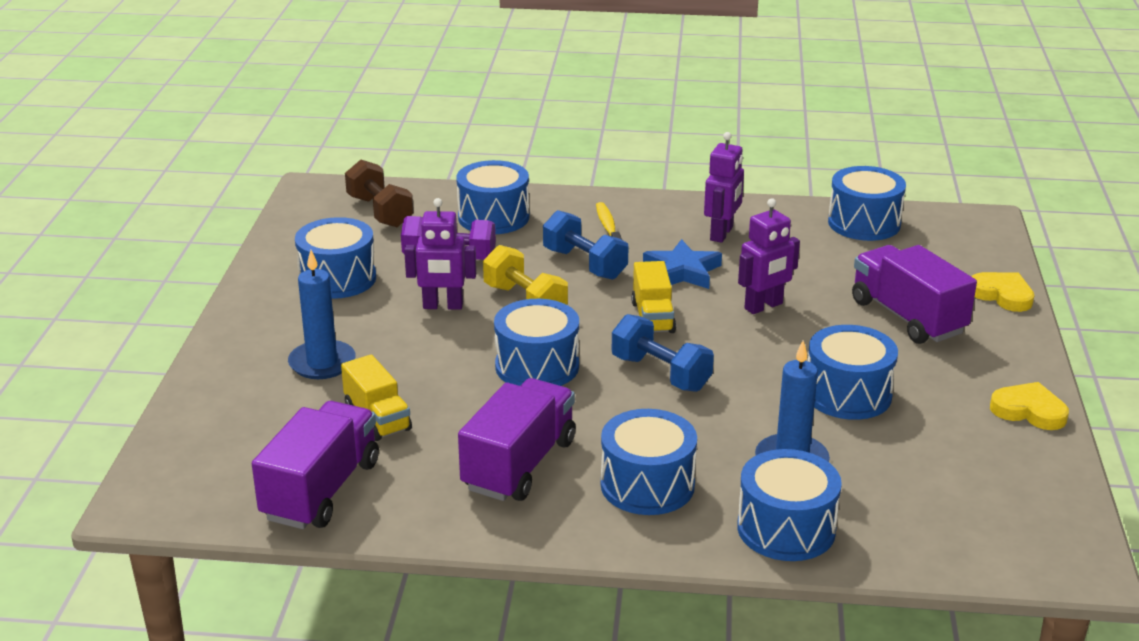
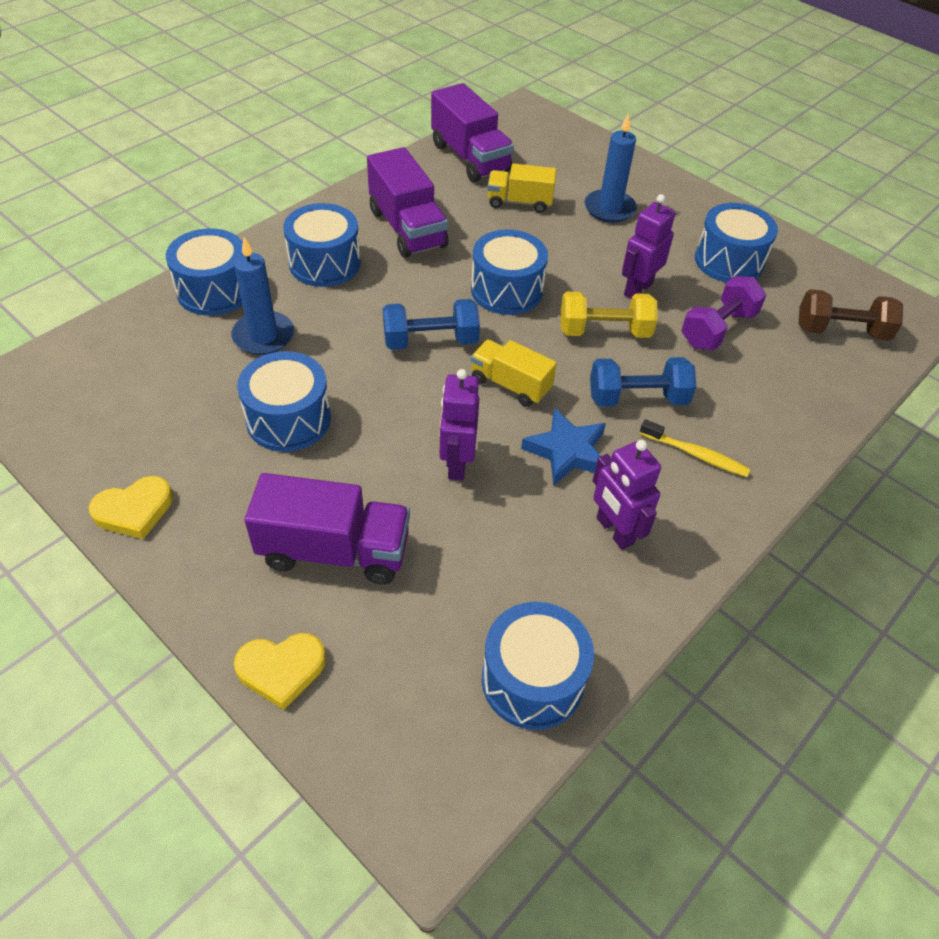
camera: 125 degrees right, 20 degrees up
(493, 217) = (778, 392): blue drum -> none

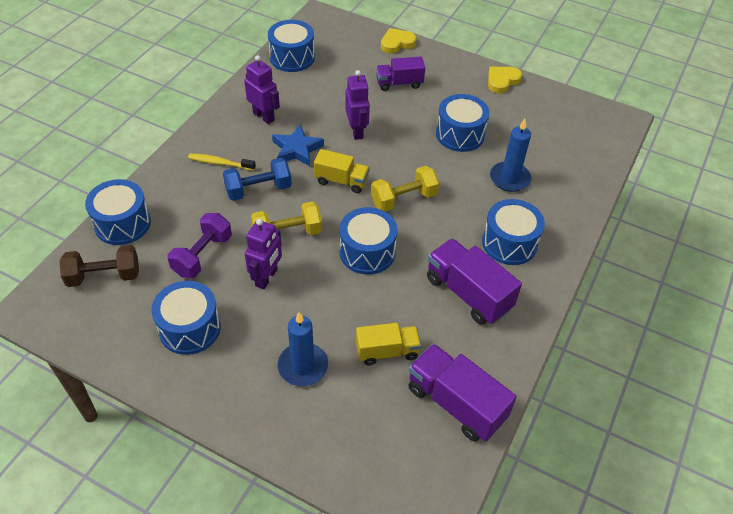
camera: 165 degrees right, 0 degrees up
(214, 290) = (565, 203): blue drum -> blue drum (122, 223)
(334, 551) = (399, 83): purple truck -> purple truck, size x0.64
(430, 341) = (404, 199): blue dumbbell -> yellow dumbbell

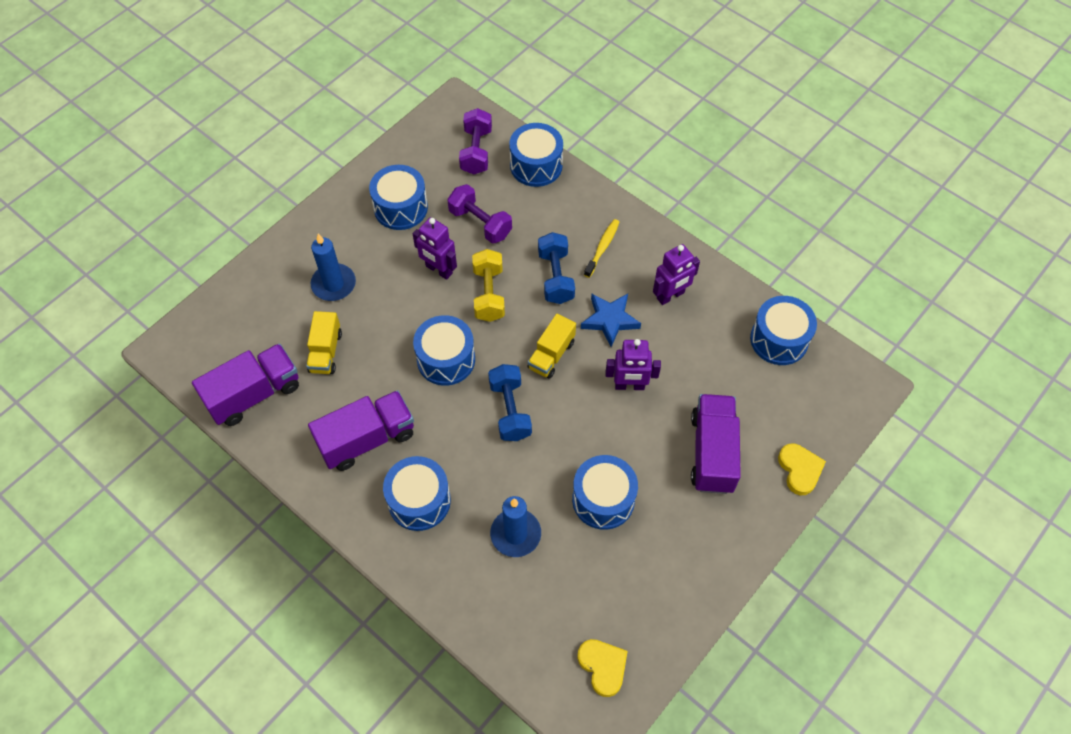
camera: 105 degrees right, 10 degrees up
(104, 276) = (476, 151): brown dumbbell -> purple dumbbell
(399, 83) = (712, 452): purple truck -> purple truck, size x1.56
(404, 199) = (510, 410): yellow dumbbell -> blue dumbbell
(502, 81) = (701, 587): yellow heart -> yellow heart (603, 666)

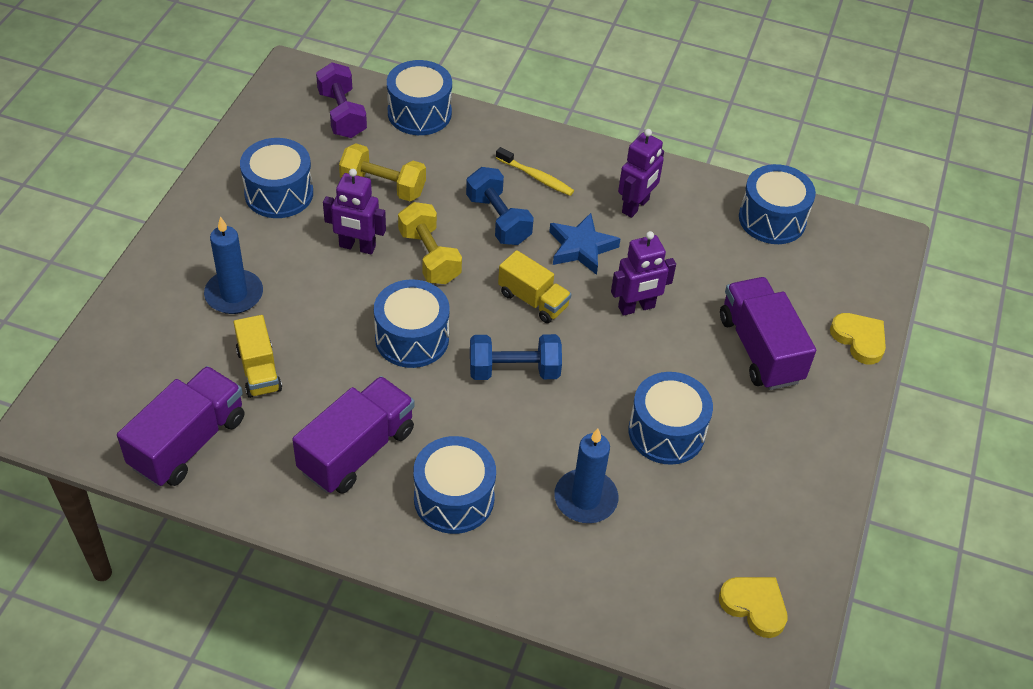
camera: 25 degrees left, 10 degrees down
(480, 223) = (383, 186): purple dumbbell -> yellow dumbbell
(510, 410) = (514, 370): blue dumbbell -> blue dumbbell turned 60 degrees counterclockwise
(551, 355) = (533, 300): yellow truck -> yellow truck turned 60 degrees counterclockwise
(602, 247) = (536, 177): yellow toothbrush -> yellow toothbrush turned 120 degrees clockwise

